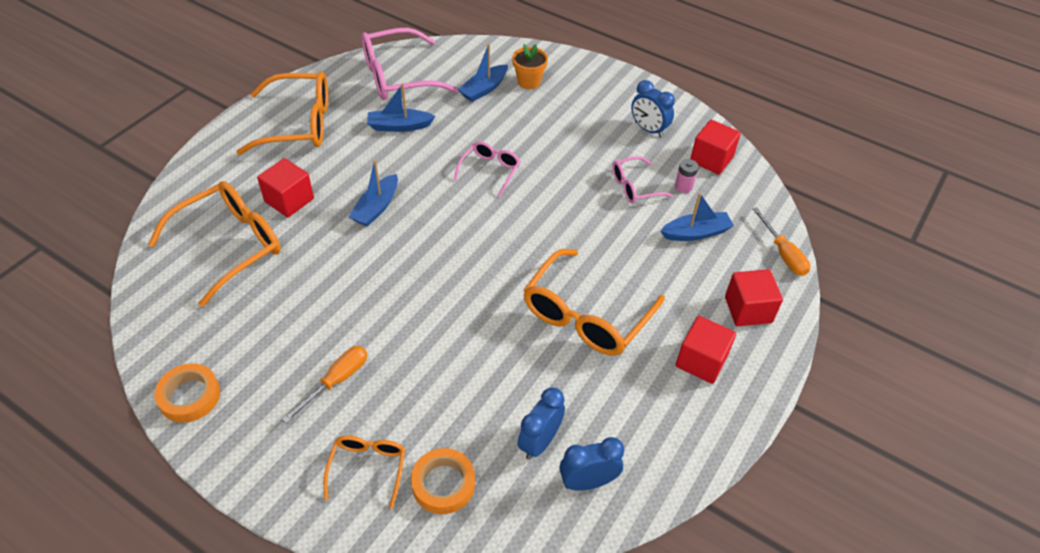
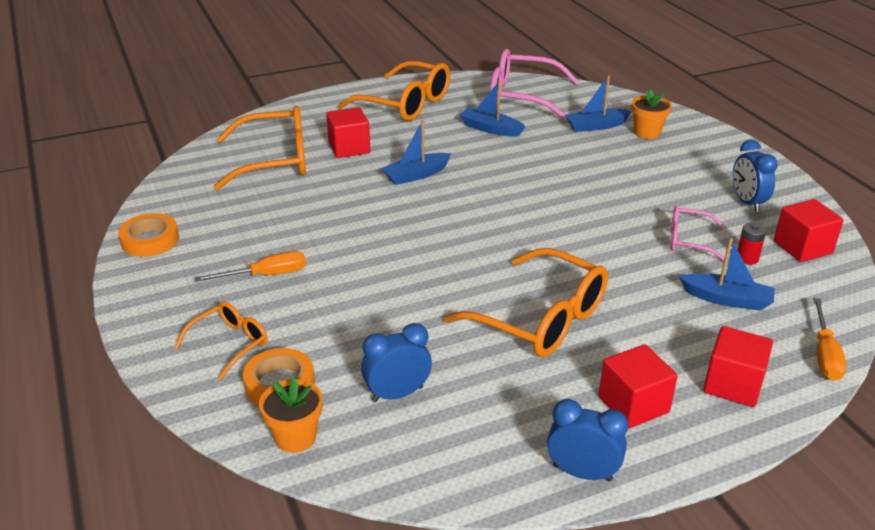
camera: 35 degrees right, 15 degrees down
(490, 171) = (545, 183): pink glasses -> none
(497, 525) = (295, 437): none -> orange flower pot
(586, 315) = (540, 318): orange glasses -> orange glasses turned 120 degrees counterclockwise
(588, 482) = (414, 446): blue clock -> blue clock (582, 473)
(683, 186) = (747, 258): pink battery -> red battery

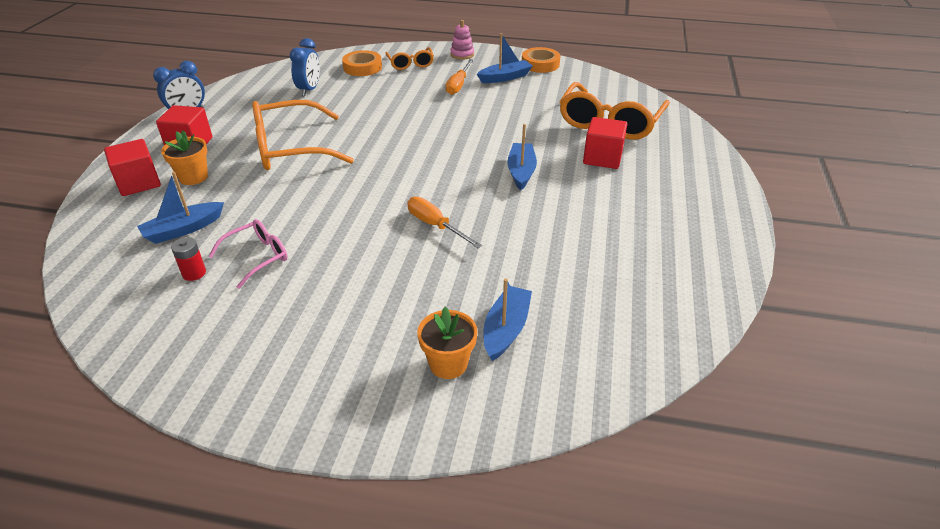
camera: 125 degrees right, 5 degrees up
(159, 312) = (462, 54): none -> pink stacking toy
(295, 437) = (324, 62): orange flower pot -> orange flower pot (193, 177)
(405, 104) = (678, 218): orange glasses -> none
(490, 129) = (570, 247): blue boat -> blue boat (505, 77)
(522, 97) = (635, 311): pink glasses -> none
(747, 202) = (242, 338): blue clock -> none
(802, 247) = (149, 319): red cube -> none
(824, 354) = (84, 234): orange screwdriver -> orange screwdriver (435, 225)

